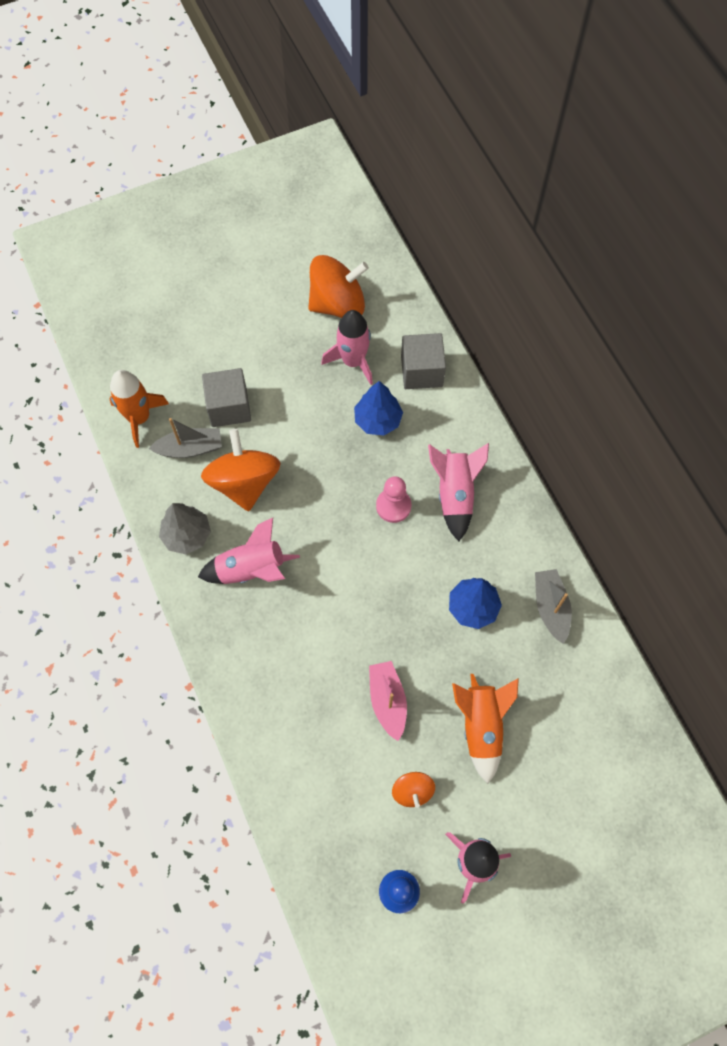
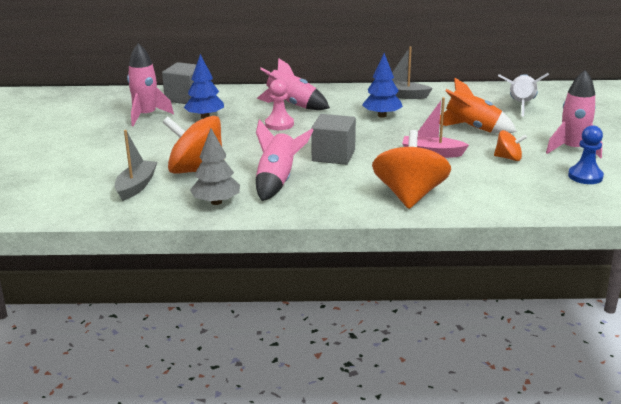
camera: 65 degrees left, 40 degrees down
(139, 418) = (75, 203): orange rocket -> none
(229, 407) = (120, 164): grey cube -> grey cube (333, 155)
(338, 304) = (92, 112): orange spinning top -> orange spinning top (409, 196)
(589, 768) = (521, 106): none -> white rocket

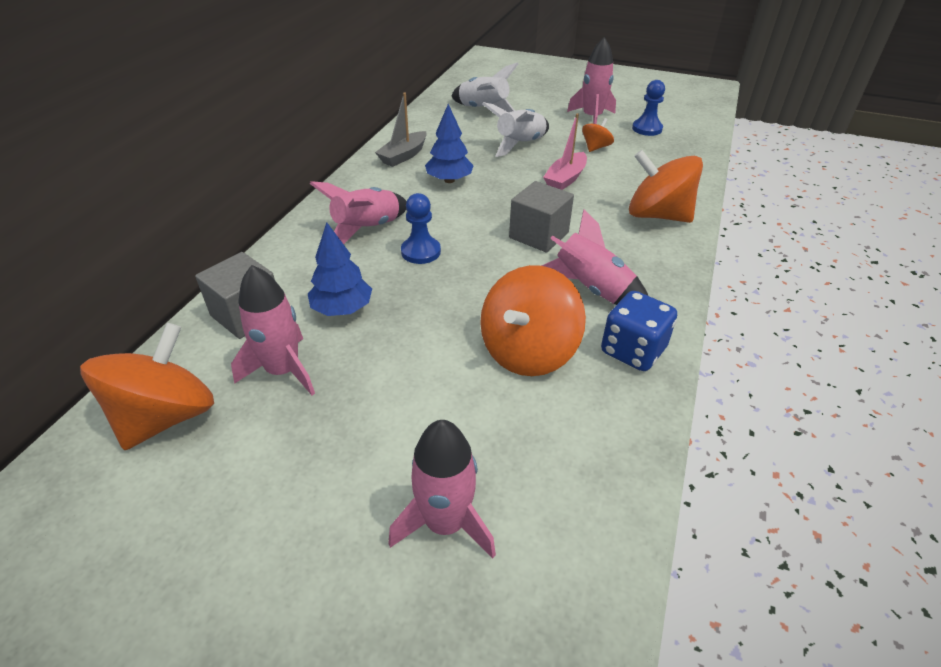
camera: 70 degrees left, 15 degrees up
(58, 170) = (445, 523): none -> pink rocket
(104, 102) = (166, 416): none -> orange spinning top
(136, 186) = (554, 423): grey boat -> none
(216, 202) = (632, 350): grey tree -> blue dice
(279, 124) = (421, 252): pink pawn -> blue pawn
(472, 129) = (520, 145): orange rocket -> white rocket

